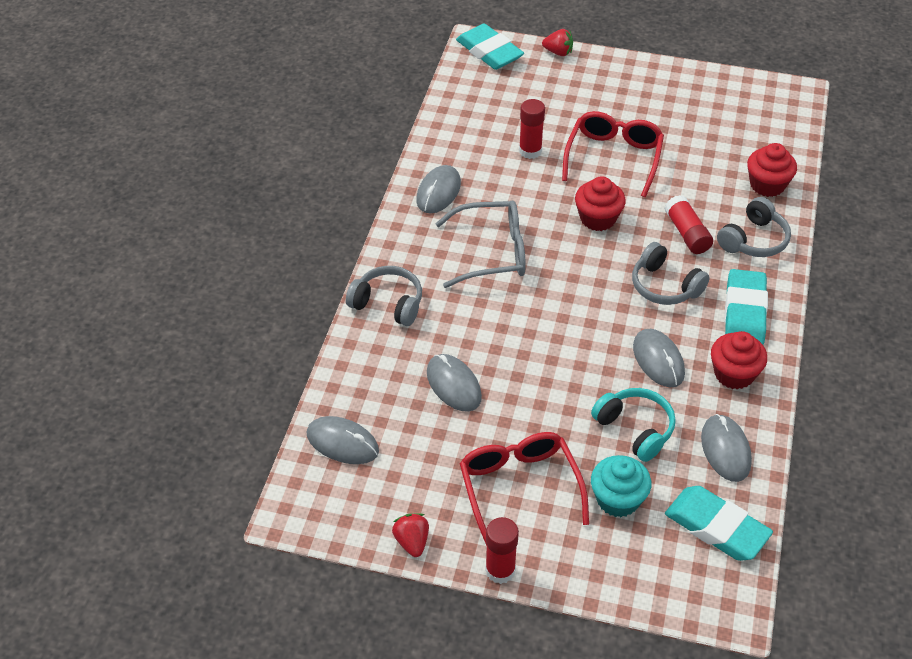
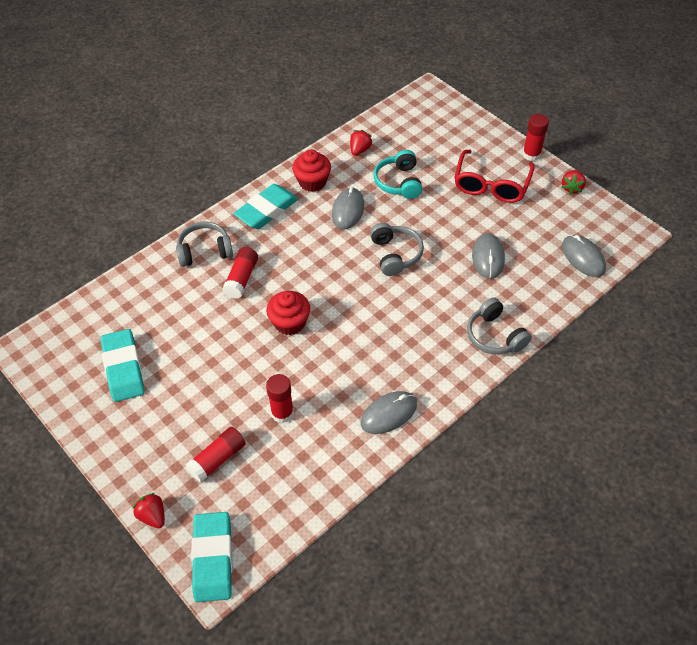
camera: 145 degrees left, 5 degrees up
(491, 252) = (390, 337): grey glasses -> none
(549, 101) = (218, 459): none -> red glue stick
(613, 158) = (226, 368): red glasses -> none
(618, 499) = (441, 155): turquoise cupcake -> none
(665, 286) = (296, 251): grey headphones -> grey headphones (395, 254)
(716, 528) = (402, 122): turquoise eraser -> turquoise eraser (124, 368)
(725, 450) = (360, 150): grey mouse -> red strawberry
(767, 185) = (146, 284): red cupcake -> none

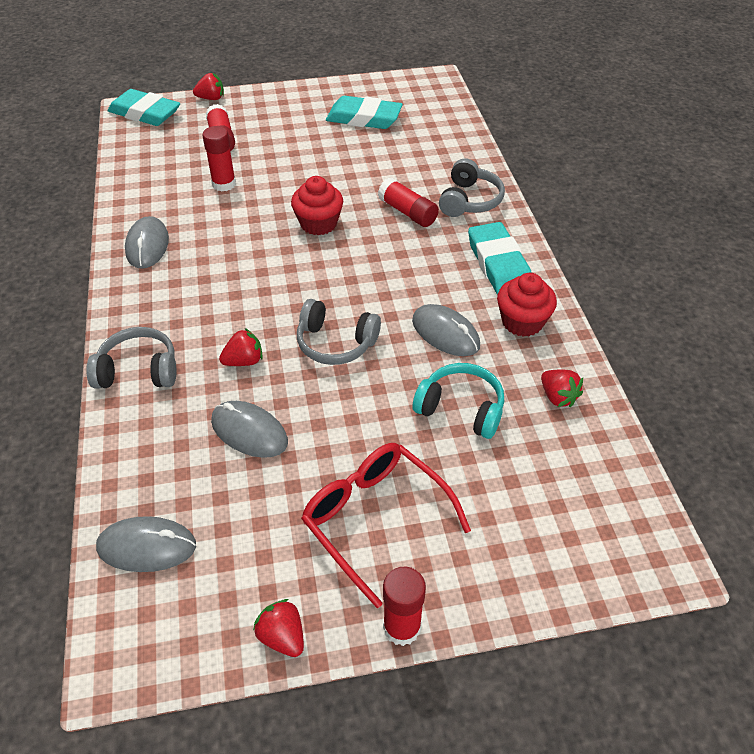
camera: 120 degrees right, 5 degrees down
(444, 289) = (244, 361): none -> red strawberry

